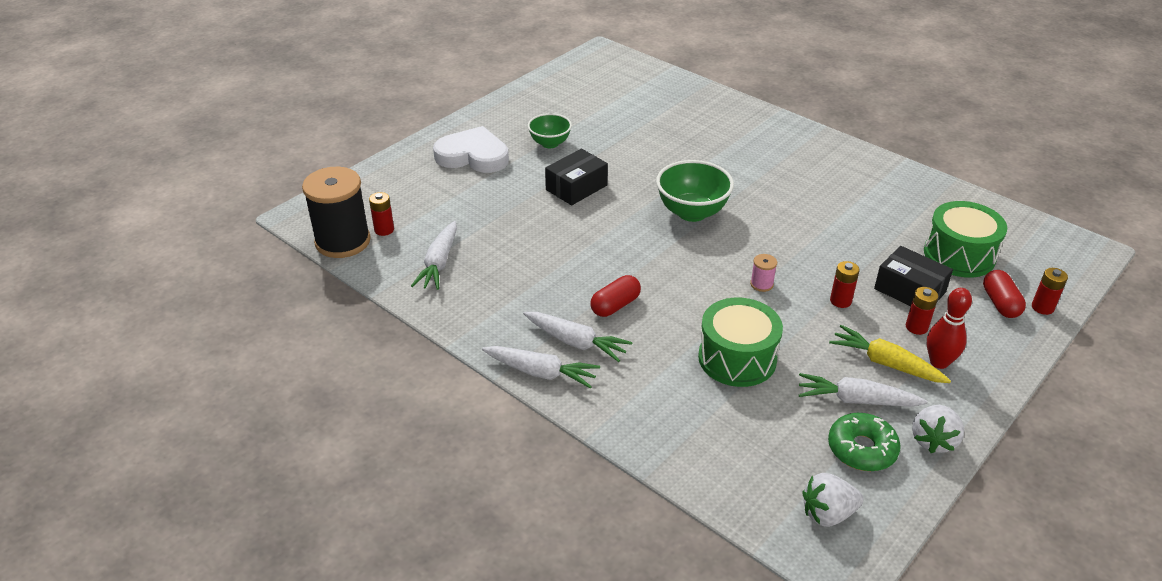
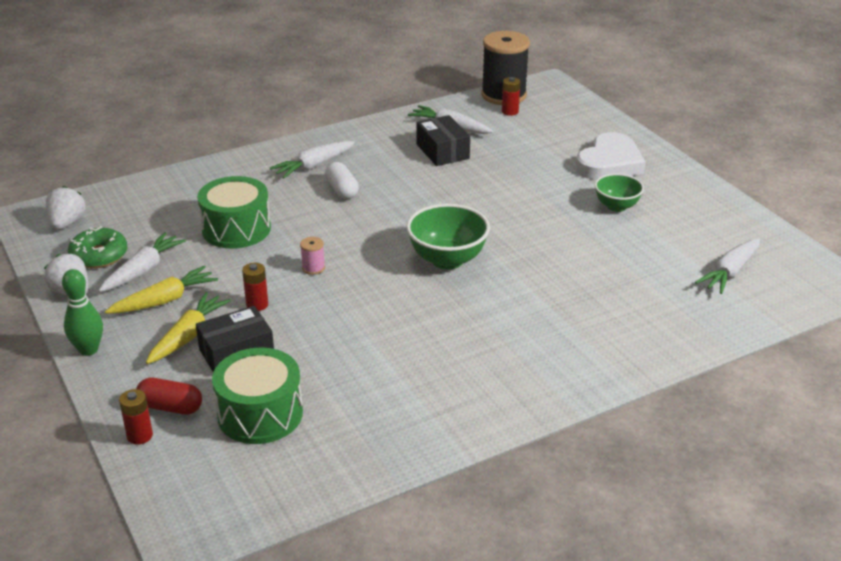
camera: 110 degrees right, 5 degrees down
(541, 372) = (294, 147): white carrot -> white carrot (730, 272)
(576, 187) = (526, 206): black box -> black box (442, 151)
(615, 305) = (342, 190): red capsule -> white capsule
(916, 327) = (188, 336): red battery -> yellow carrot
(939, 362) = (138, 330): red bowling pin -> none
(992, 384) = (88, 350): none -> green bowling pin

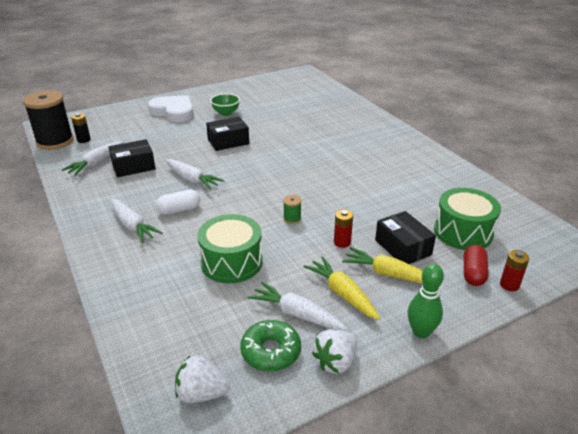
camera: 90 degrees left, 0 degrees up
(313, 268) = (292, 219): pink spool -> green spool
(447, 260) = (282, 166): green bowl -> none
(510, 111) = (84, 140): red battery -> black battery
(518, 213) = (228, 141): none -> black box
(730, 272) = (295, 92): white carrot -> white carrot (192, 179)

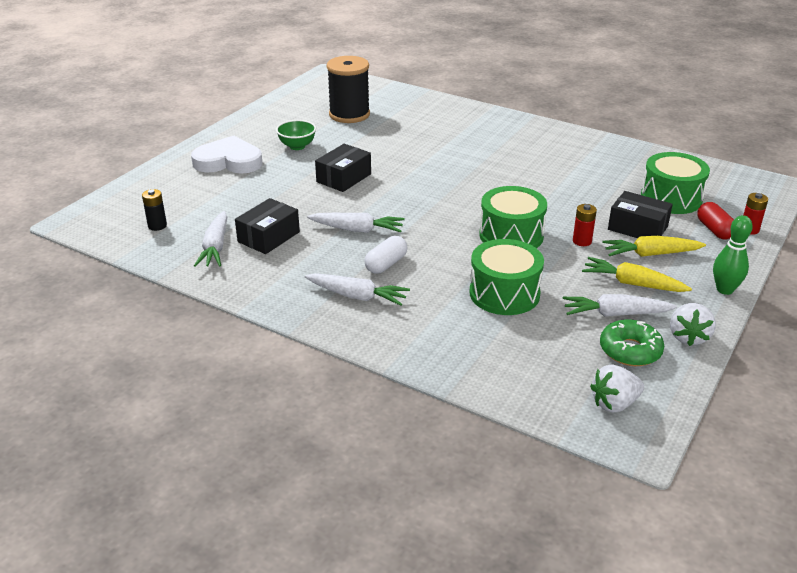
camera: 30 degrees left, 0 degrees up
(55, 141) = (119, 238): black spool -> black spool (349, 114)
(292, 219) = (511, 235): green spool -> green drum

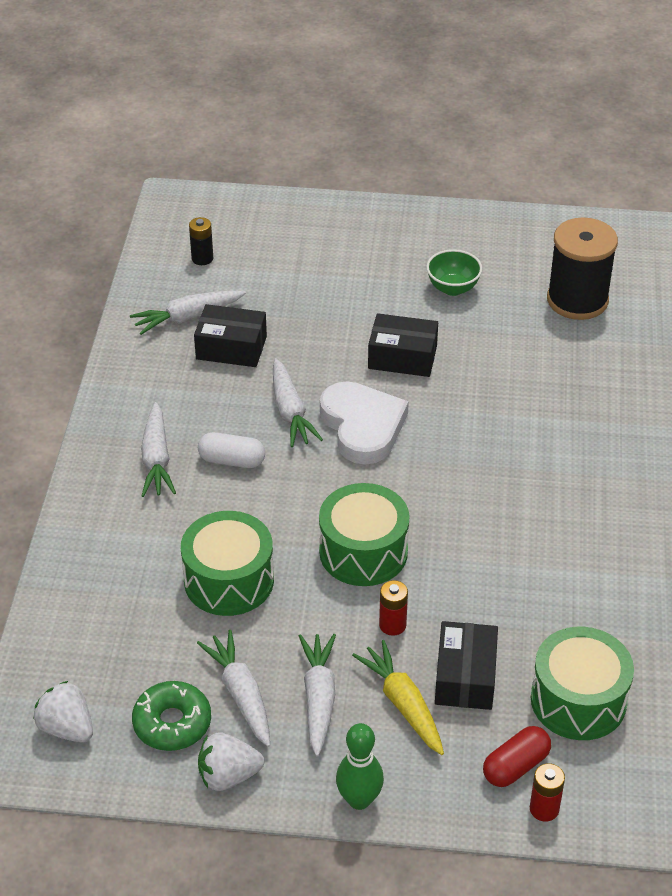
camera: 65 degrees right, 10 degrees up
(228, 161) = (373, 249): white heart -> white heart (362, 426)
(633, 284) = (318, 698): yellow carrot -> white carrot

